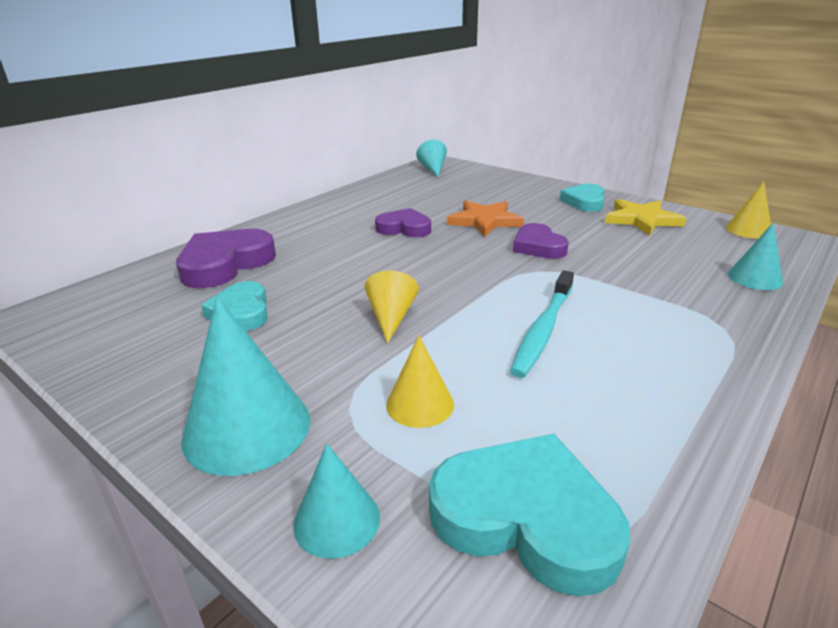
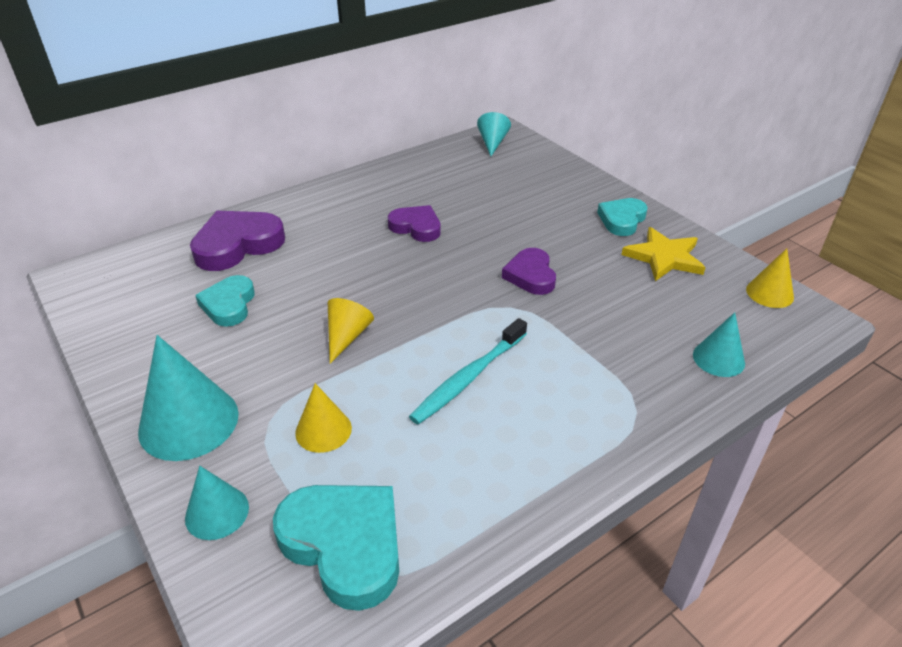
camera: 15 degrees right, 10 degrees up
(484, 221) = (500, 230): orange star -> none

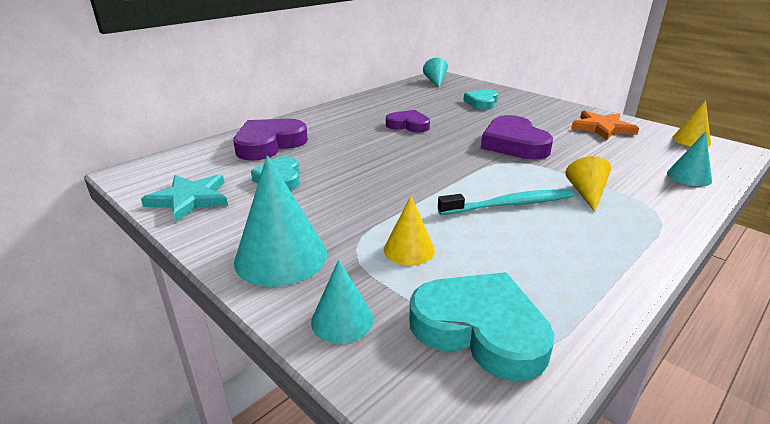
camera: 10 degrees left, 10 degrees down
(123, 326) = (189, 199): none -> turquoise star
(347, 336) = (392, 189): yellow cone -> yellow cone (586, 194)
(468, 378) = (509, 204): turquoise toothbrush -> turquoise toothbrush turned 135 degrees counterclockwise
(530, 275) = (514, 144): purple heart -> purple heart, size x1.58
(622, 220) = (556, 112): turquoise heart -> turquoise heart (482, 102)
(664, 257) = (602, 128): yellow star -> orange star

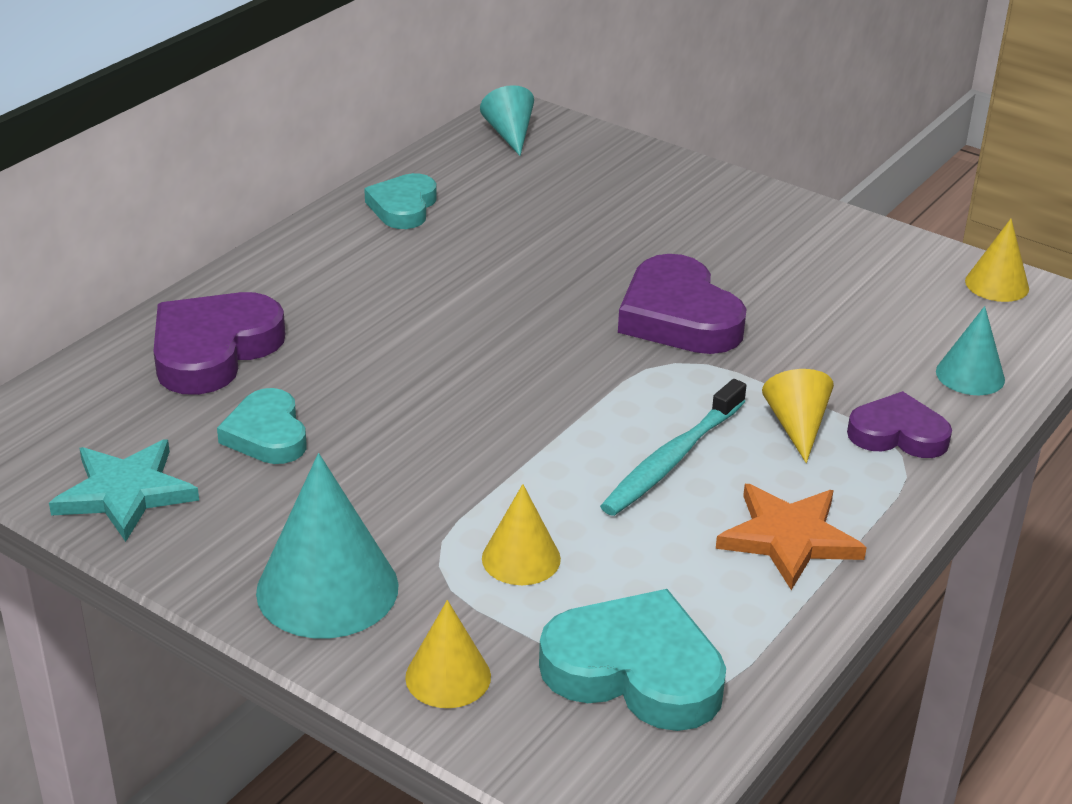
camera: 10 degrees left, 5 degrees up
(342, 320) = (448, 676): turquoise cone -> yellow cone
(408, 125) = (473, 278): purple heart -> purple heart (898, 434)
(482, 102) = (613, 200): turquoise heart -> turquoise heart (403, 207)
(509, 204) = (672, 459): turquoise toothbrush -> turquoise toothbrush turned 150 degrees clockwise
(602, 128) = (843, 261): orange star -> orange star (788, 538)

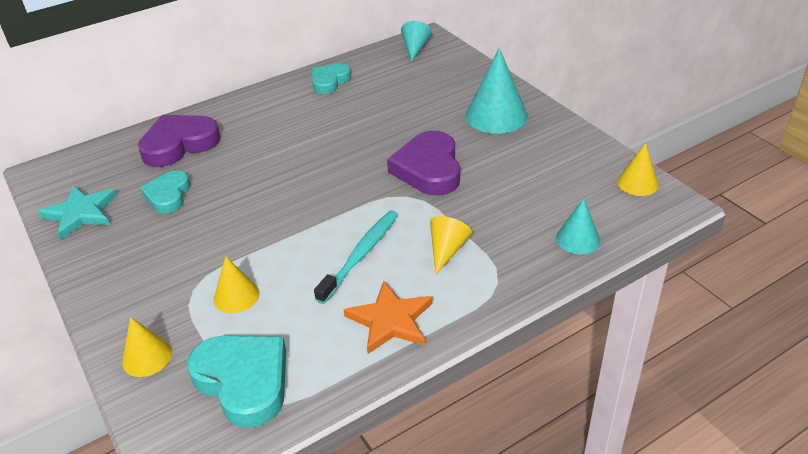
camera: 25 degrees right, 5 degrees up
(327, 589) = (129, 289): turquoise cone -> turquoise cone (496, 115)
(672, 459) = (361, 255): turquoise toothbrush -> turquoise toothbrush turned 150 degrees clockwise
(898, 434) = (504, 268): purple heart -> none

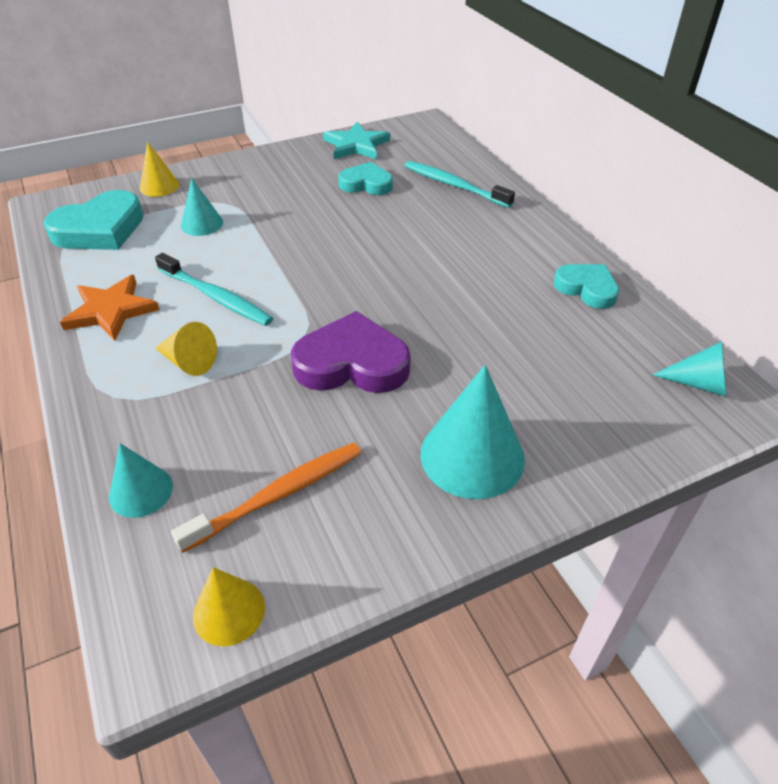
camera: 95 degrees right, 5 degrees up
(179, 144) = (454, 185): purple heart -> turquoise toothbrush
(236, 296) = (202, 224): yellow cone -> turquoise cone
(555, 180) = (278, 495): none -> orange toothbrush

